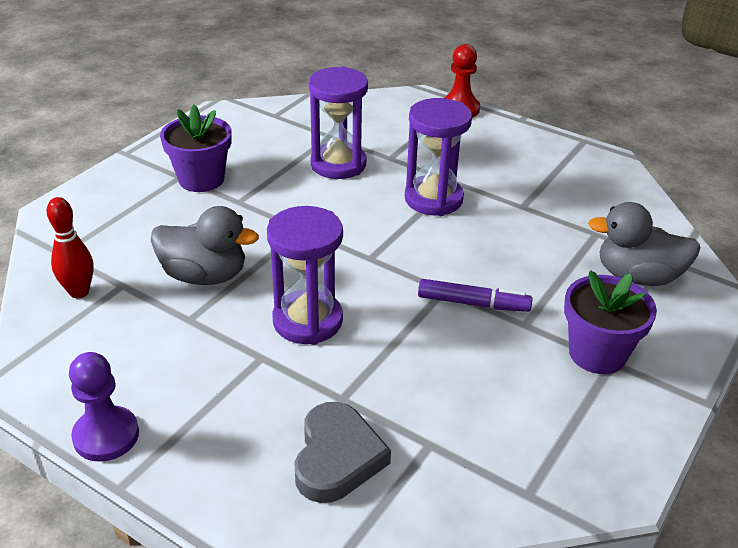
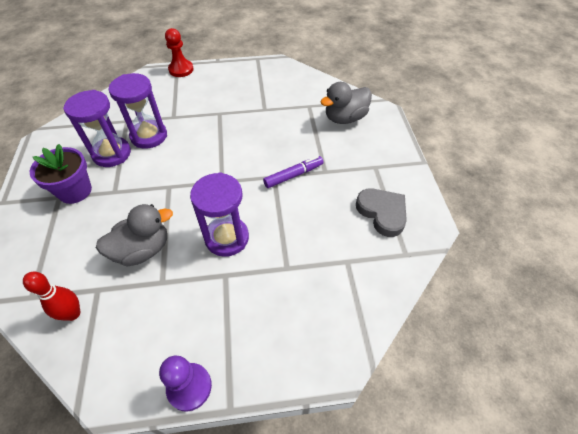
camera: 40 degrees left, 15 degrees up
(337, 457) = (316, 301): grey heart -> grey heart (382, 213)
(433, 199) = (219, 129): purple hourglass -> purple hourglass (112, 154)
(597, 353) = (366, 167): purple flower pot -> none

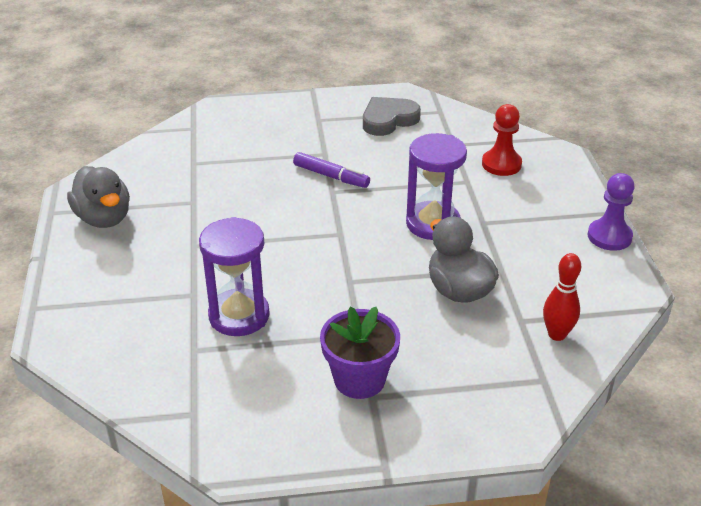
camera: 90 degrees left, 15 degrees down
(112, 154) = (277, 353): purple hourglass -> none
(181, 69) = (54, 300): red pawn -> red pawn (501, 164)
(293, 175) = (331, 176): purple marker -> purple marker turned 150 degrees clockwise
(345, 118) = (226, 135): grey duck -> grey duck (104, 218)

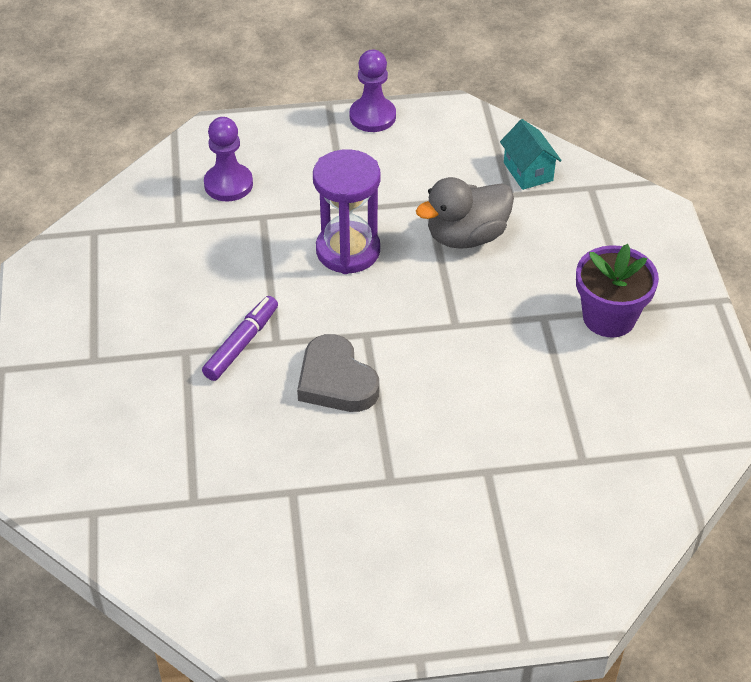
camera: 90 degrees left, 10 degrees up
(104, 218) = (328, 595): grey duck -> none
(239, 316) = (522, 423): purple hourglass -> none
(388, 120) = (108, 284): grey heart -> grey heart (336, 380)
(501, 164) = (228, 184): red pawn -> purple pawn
(557, 334) = (528, 172): red bowling pin -> turquoise house

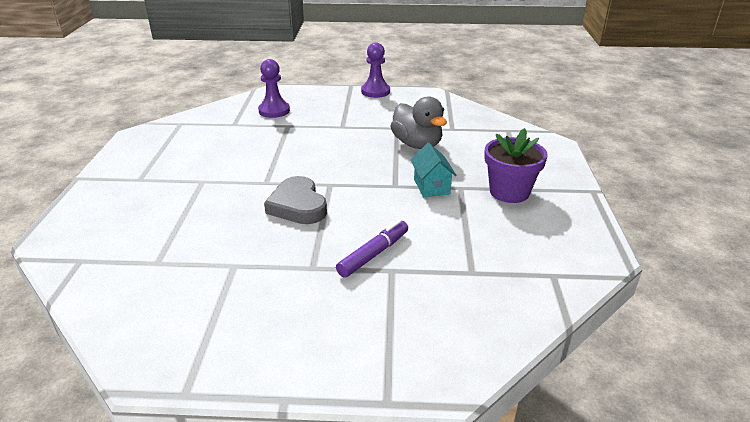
camera: 10 degrees right, 15 degrees down
(241, 344) = (242, 181): purple marker -> purple marker (373, 254)
(348, 251) = (335, 144): purple hourglass -> none
(466, 236) = (417, 144): grey duck -> grey duck turned 105 degrees counterclockwise
(528, 172) = (467, 120): turquoise house -> turquoise house (431, 186)

